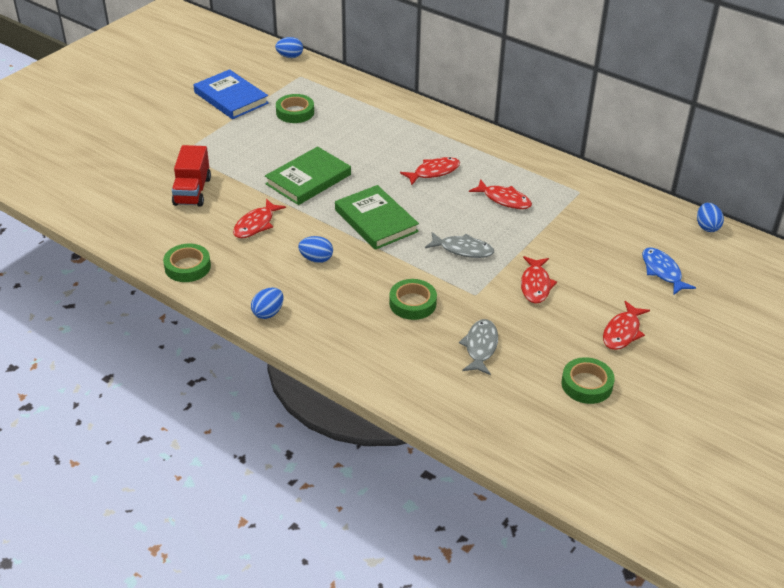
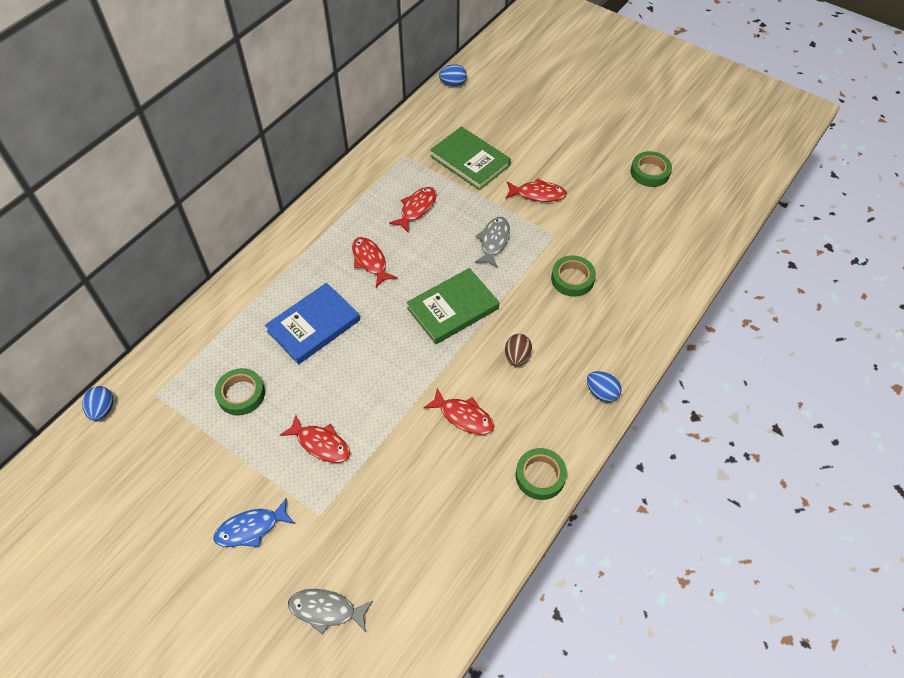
camera: 90 degrees left, 15 degrees up
(192, 191) = (403, 490): red truck -> none
(231, 98) = (196, 471): blue book -> blue book (313, 325)
(308, 179) = (380, 372): green book -> green book (470, 161)
(316, 259) = (517, 357): blue egg -> brown egg
(480, 347) = (620, 233): grey fish -> grey fish (326, 610)
(622, 332) = (588, 147): red fish -> red fish (320, 444)
(662, 271) = (512, 116): blue fish -> blue fish (251, 528)

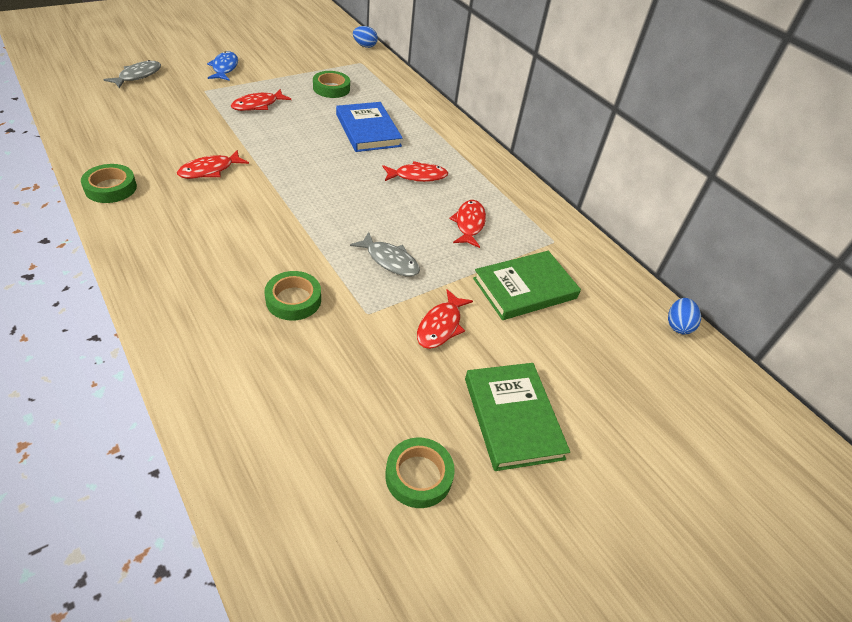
camera: 105 degrees right, 10 degrees down
(416, 209) = (469, 224): red fish -> red fish turned 135 degrees counterclockwise
(453, 308) = (325, 203): green book -> green book (513, 418)
(517, 357) = (236, 221): brown egg -> none
(601, 392) = (141, 258): blue egg -> none

